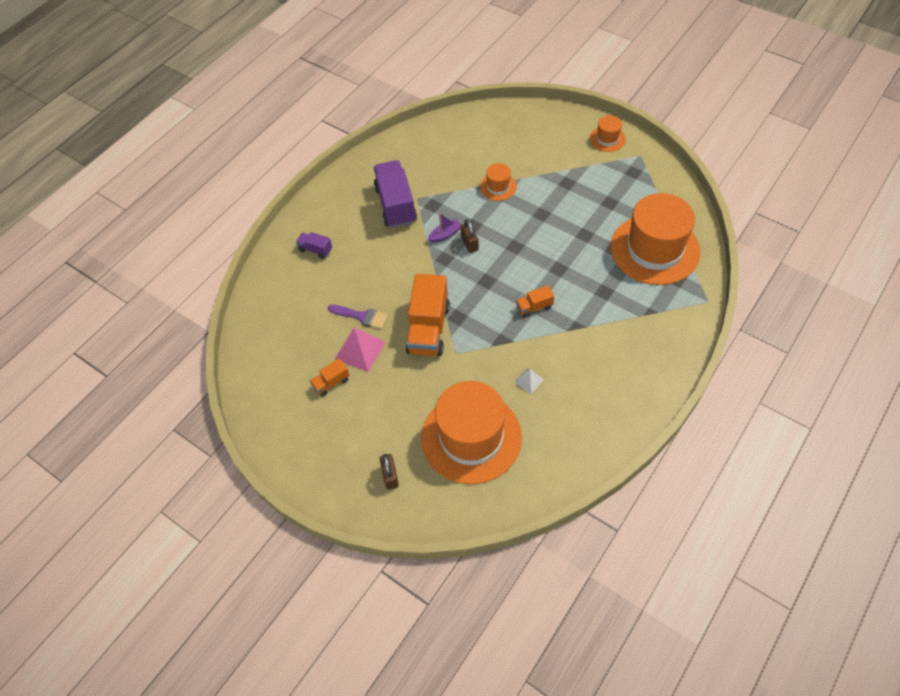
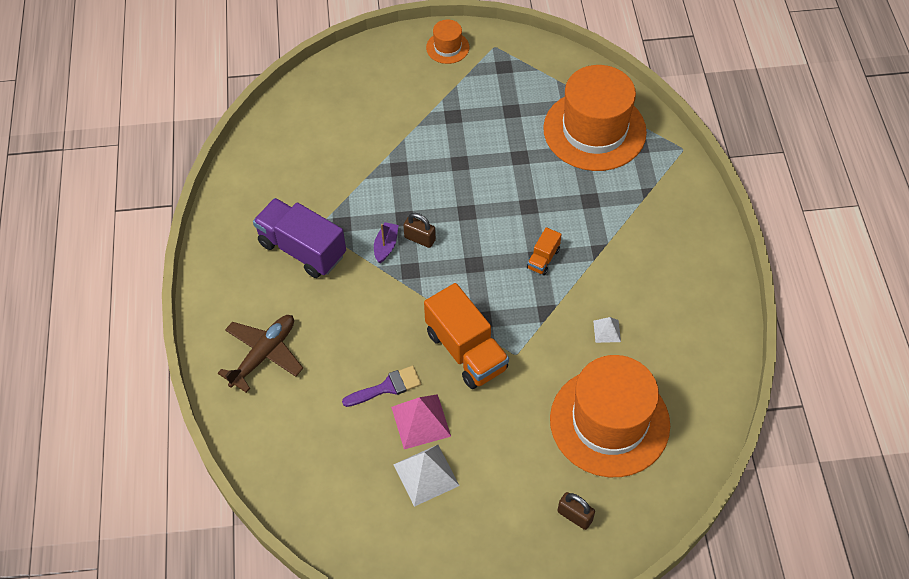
camera: 45 degrees left, 0 degrees up
(315, 250) = (264, 354): purple truck -> brown plane
(331, 383) = (426, 474): orange truck -> white pyramid
(498, 187) = (389, 162): orange hat -> none

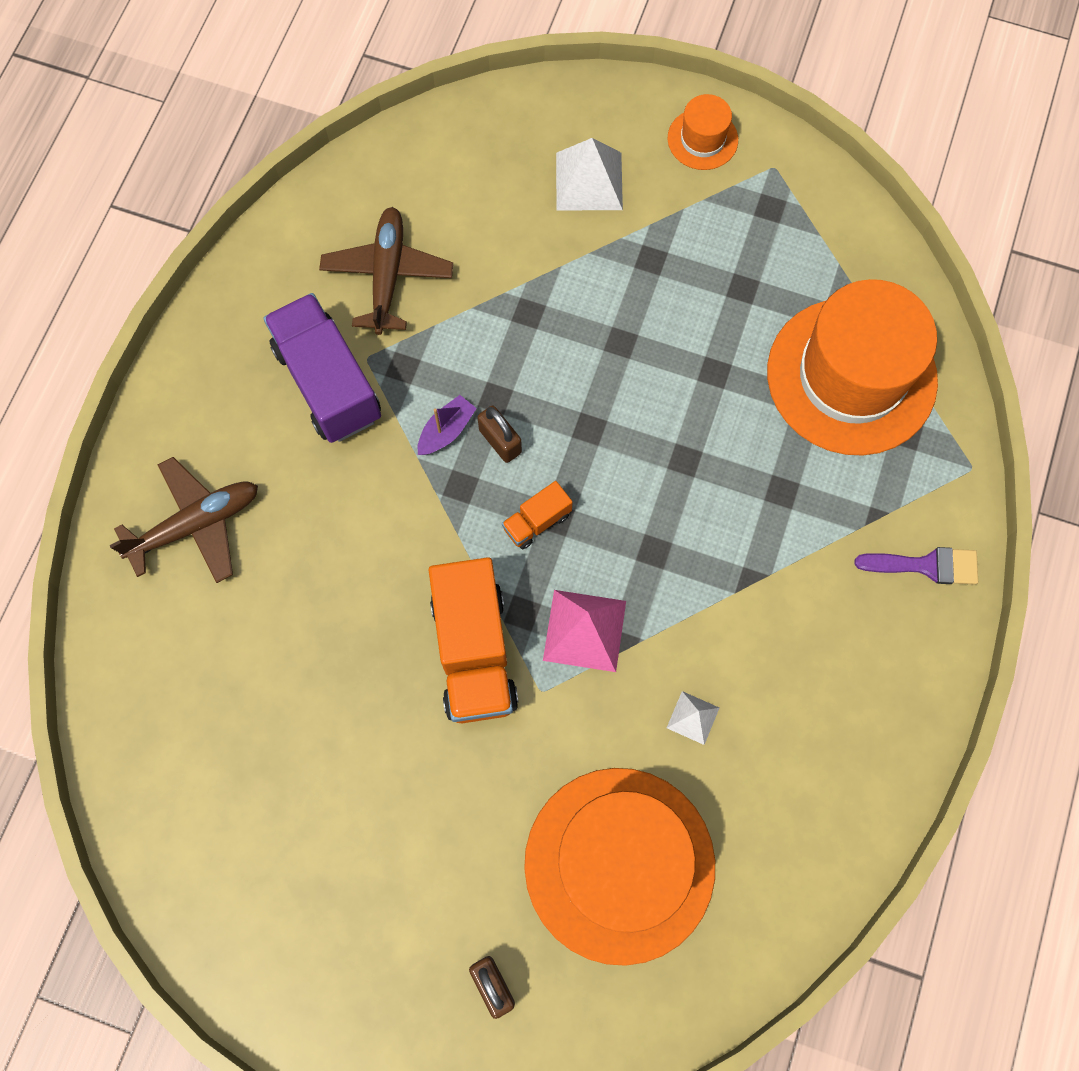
camera: 25 degrees right, 15 degrees up
(306, 181) = (388, 275): none -> brown plane
(387, 387) = (336, 655): purple brush -> purple brush (926, 565)
(420, 421) = (355, 731): pink pyramid -> pink pyramid (584, 630)
(426, 474) = (321, 817): white pyramid -> white pyramid (589, 181)
(543, 259) = (661, 556): orange truck -> orange truck (537, 522)

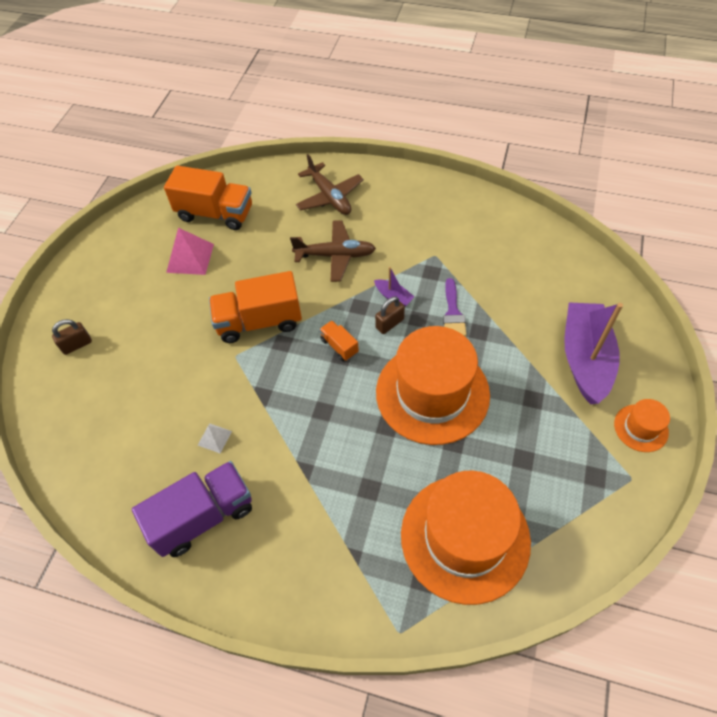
camera: 90 degrees right, 15 degrees down
(202, 743) = (215, 213): none -> orange truck
(328, 383) = (417, 240): purple truck -> purple truck (203, 516)
(388, 275) = (490, 259): brown plane -> brown plane (335, 255)
(584, 630) = (271, 375): pink pyramid -> pink pyramid (190, 258)
(589, 181) = (585, 358): white pyramid -> purple boat
(619, 864) = (131, 402): orange hat -> orange hat (432, 393)
(926, 565) = (318, 593): purple brush -> purple brush (453, 313)

